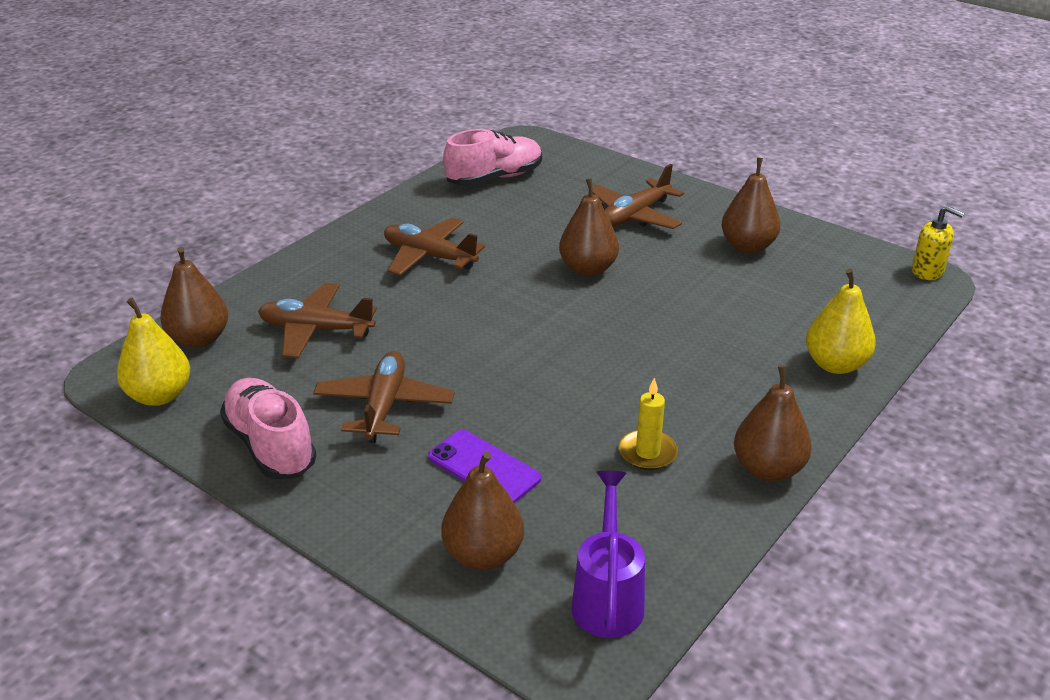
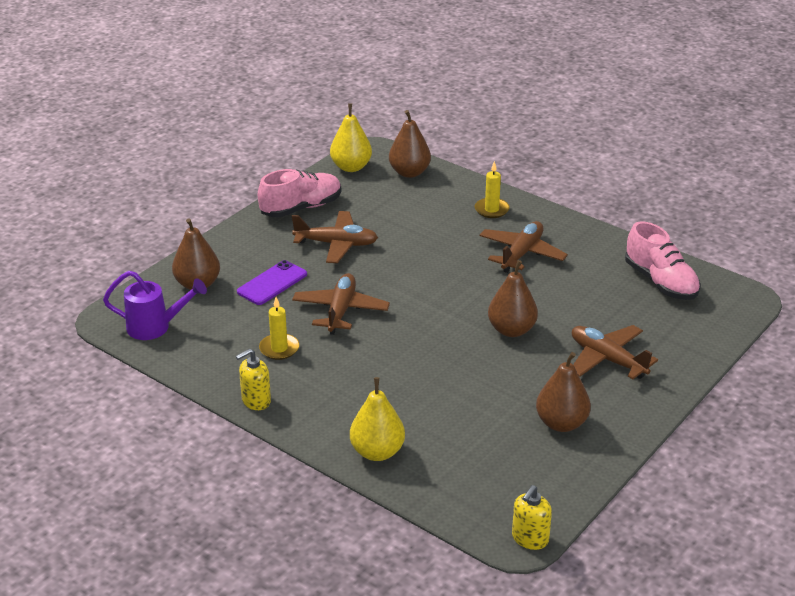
camera: 90 degrees right, 0 degrees up
(316, 330) = (420, 213): brown plane -> brown plane (340, 310)
(322, 274) = (491, 210): none -> yellow candle
(768, 469) = (256, 401): brown pear -> yellow soap dispenser

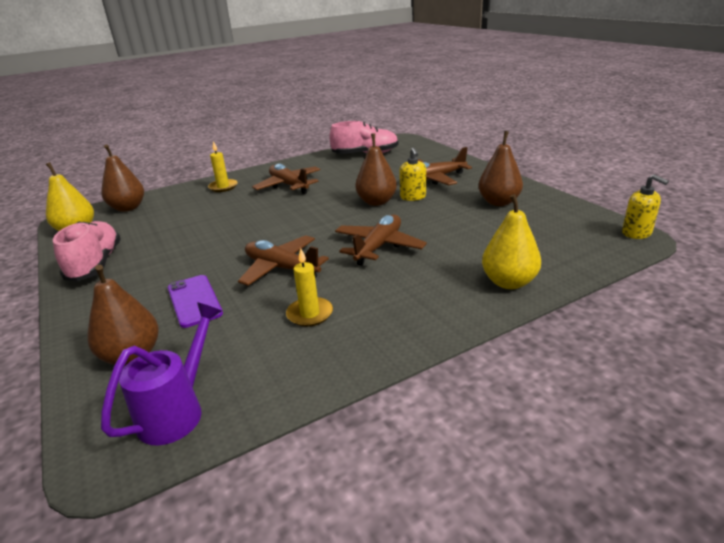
camera: 65 degrees left, 5 degrees down
(256, 401) = (390, 345): yellow soap dispenser -> yellow soap dispenser (413, 197)
(336, 244) = (179, 255): brown plane -> brown plane (378, 247)

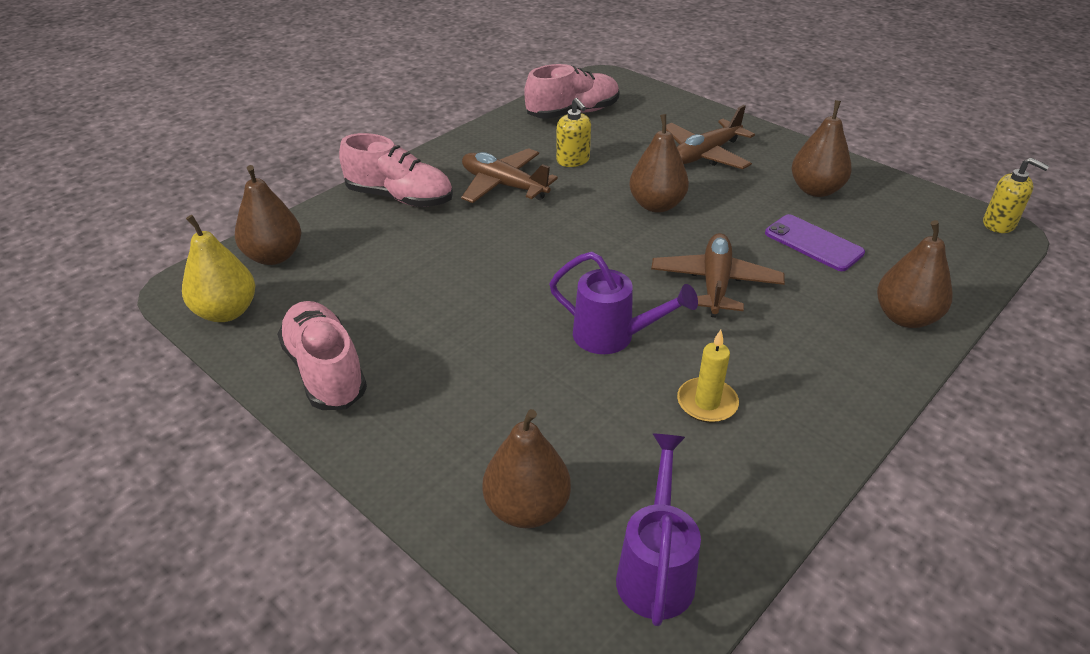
camera: 20 degrees left, 10 degrees up
(194, 301) = (536, 409): purple phone -> purple phone (813, 243)
(223, 187) = (399, 197): yellow candle -> pink shoe
(281, 268) = (613, 337): brown plane -> purple watering can
(413, 197) = (699, 191): yellow soap dispenser -> yellow soap dispenser (573, 160)
(508, 282) = (905, 317): yellow pear -> brown pear

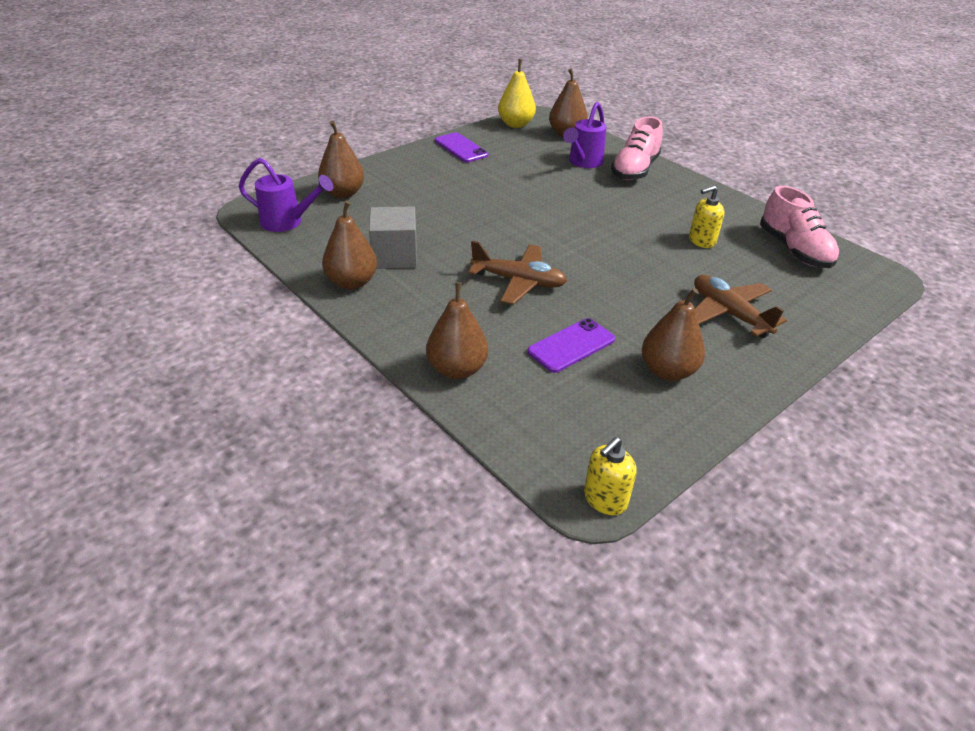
camera: 95 degrees right, 0 degrees up
(325, 371) = (461, 148): pink shoe -> purple phone
(503, 185) = (656, 208): brown plane -> none
(613, 337) = (466, 232): purple watering can -> purple watering can (583, 163)
(656, 205) = (631, 272): brown pear -> brown pear (352, 282)
(707, 403) = (394, 256): yellow candle -> grey cube

